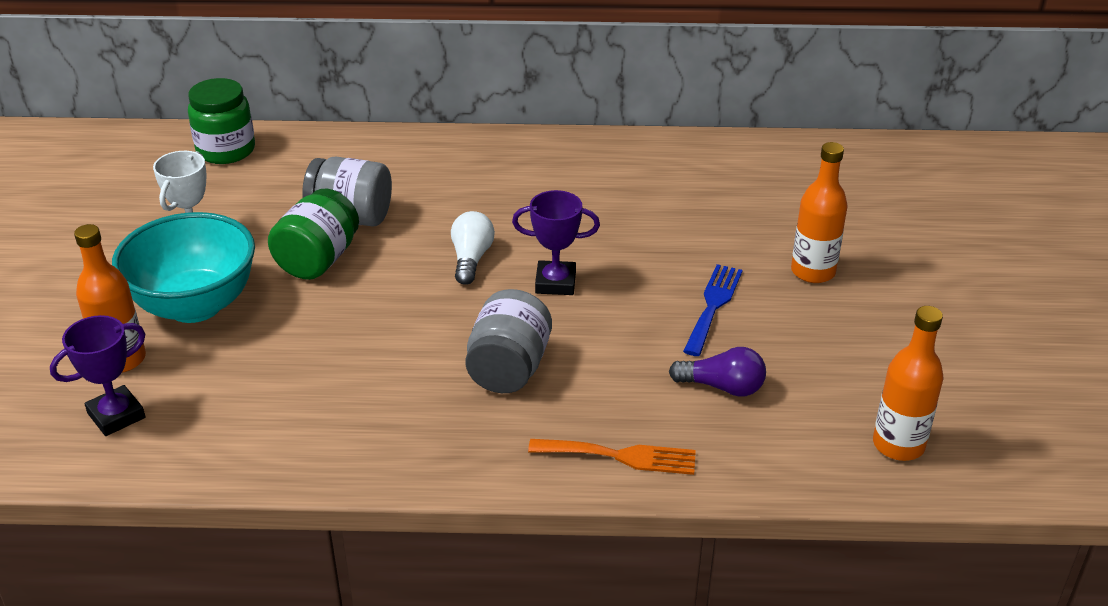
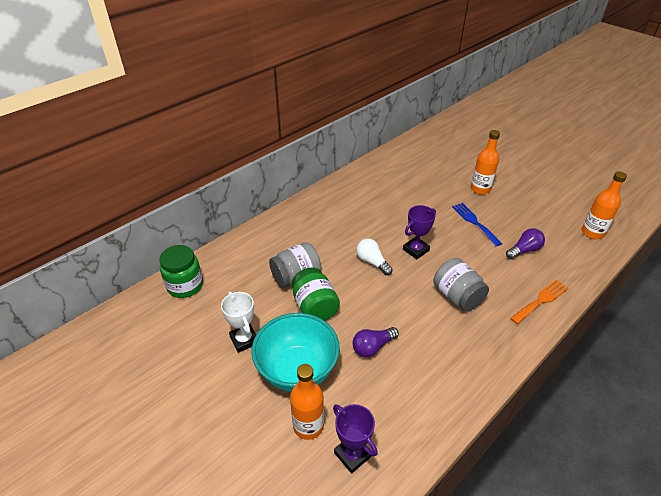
camera: 45 degrees left, 5 degrees up
(116, 415) = (352, 454): purple trophy -> purple trophy turned 45 degrees counterclockwise
(308, 342) = (372, 347): none -> purple light bulb

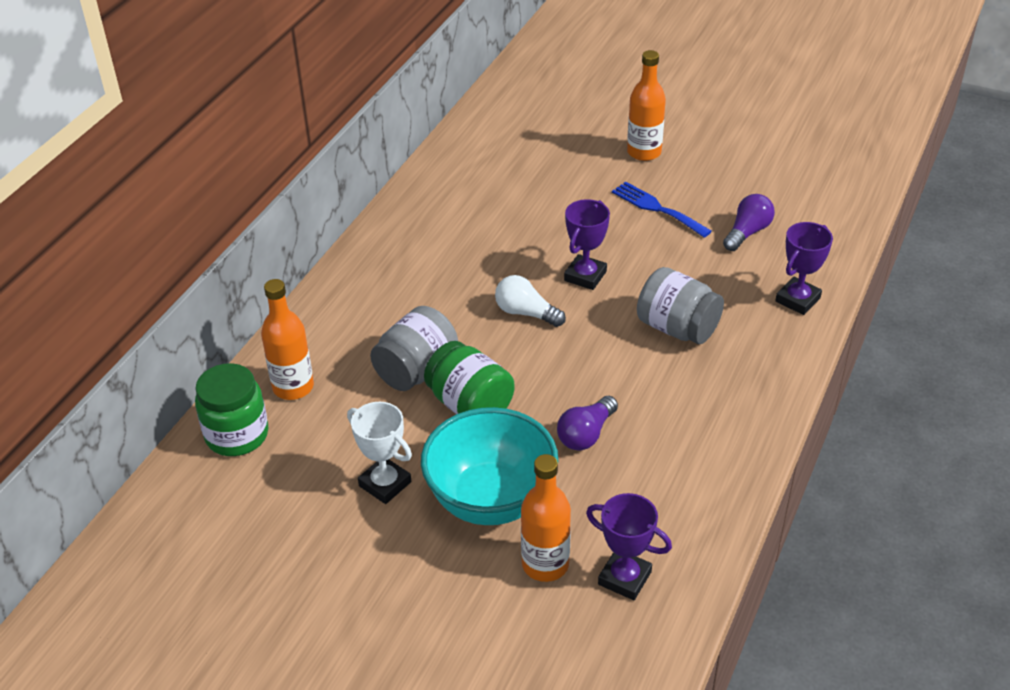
camera: 20 degrees left, 0 degrees up
(541, 300) = (797, 299): orange fork -> purple trophy
(592, 233) = (835, 180): orange bottle -> orange bottle (293, 387)

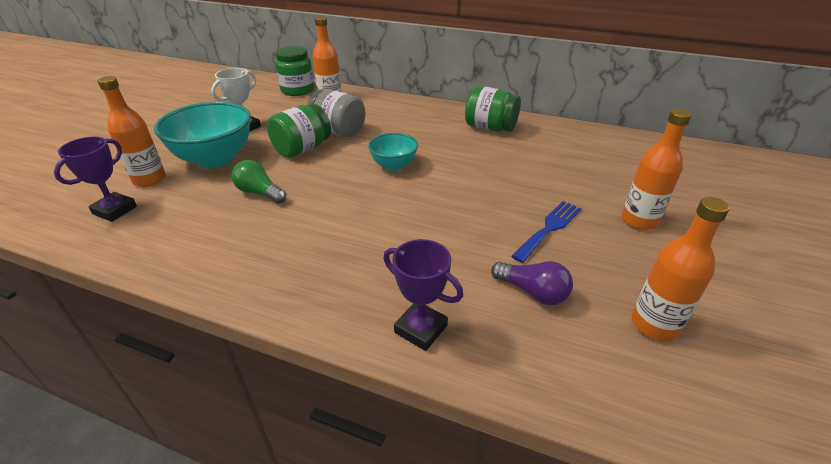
camera: 85 degrees right, 5 degrees down
(432, 221) = (490, 128): none -> green jar
(526, 313) = (393, 165): white light bulb -> turquoise bowl
(585, 276) = (440, 190): purple trophy -> none
(586, 434) = (259, 193): purple light bulb -> green light bulb
(677, 328) = (375, 238): grey jar -> none
(777, 178) = (654, 325): none -> orange bottle

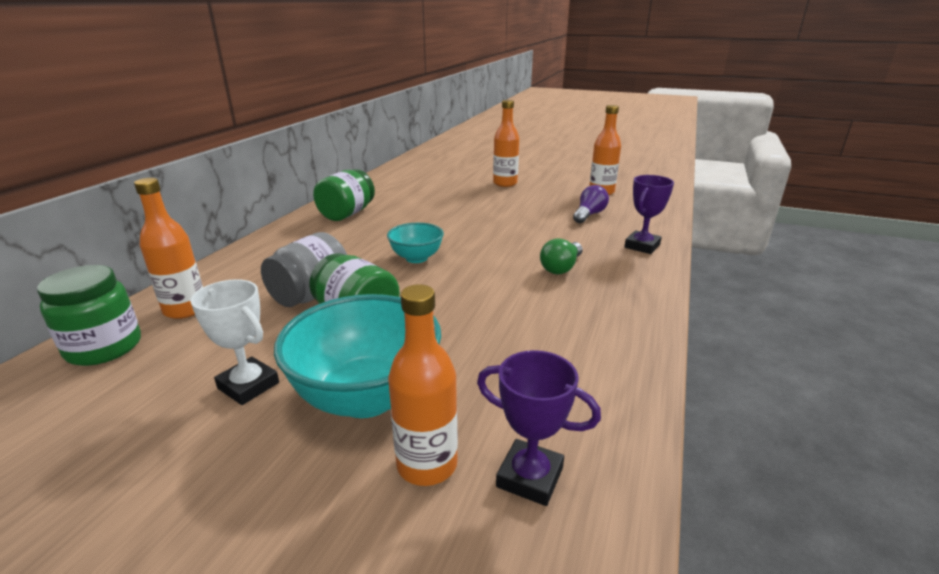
camera: 90 degrees left, 10 degrees down
(259, 193) = (472, 336): green light bulb -> green light bulb (561, 268)
(549, 228) = (518, 205): blue fork -> none

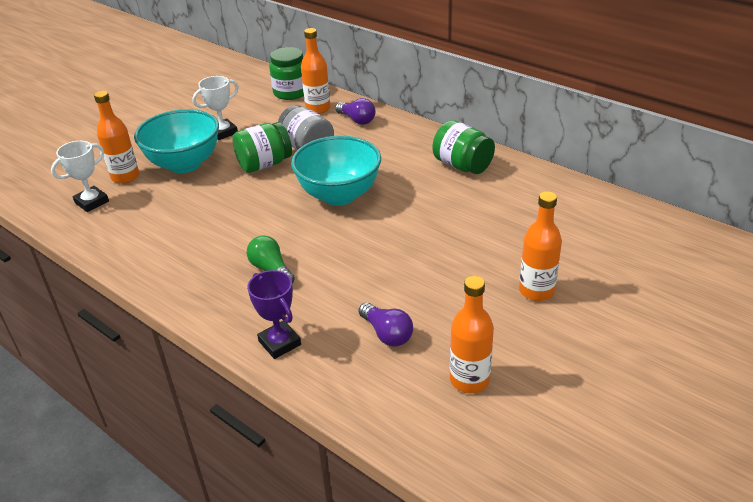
camera: 110 degrees right, 10 degrees up
(234, 275) = (357, 120): none -> purple light bulb
(416, 258) = (339, 195): turquoise bowl -> turquoise bowl, size x1.80
(530, 477) = (92, 202): purple trophy -> white trophy

